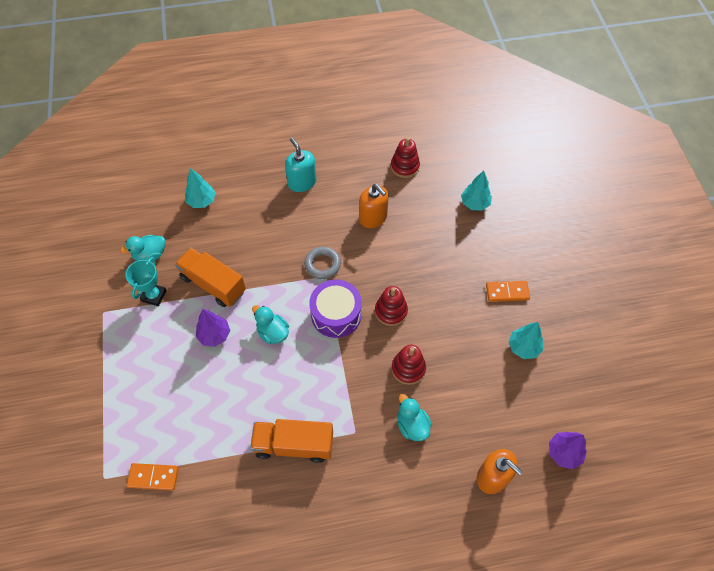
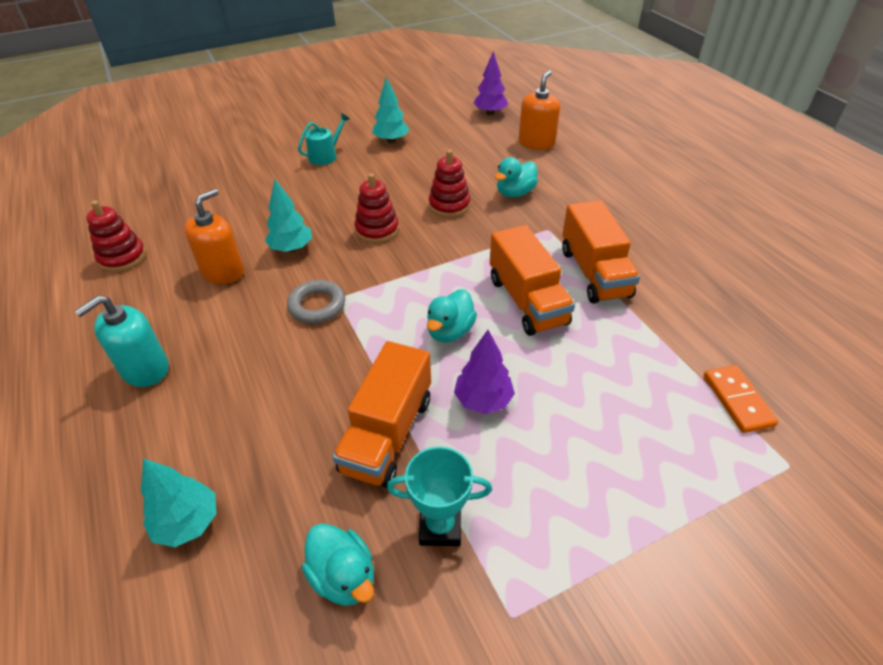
camera: 105 degrees left, 15 degrees down
(282, 387) = (527, 301): none -> orange truck
(336, 314) = (397, 275): purple drum -> none
(475, 203) = (196, 190): turquoise tree -> turquoise tree (291, 248)
(507, 292) = (325, 156): orange domino -> turquoise watering can

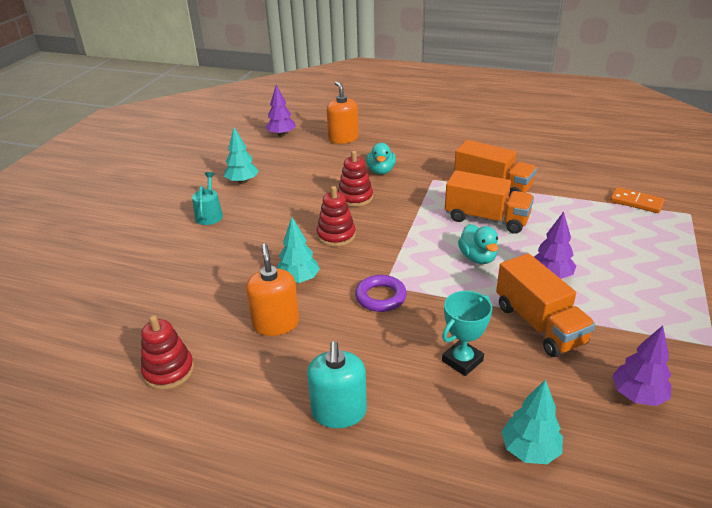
camera: 45 degrees left, 10 degrees down
(317, 306) = (380, 297): grey ring -> purple ring
(343, 577) = (637, 395): turquoise duck -> purple tree
(440, 526) = (632, 339): turquoise trophy -> turquoise trophy (462, 360)

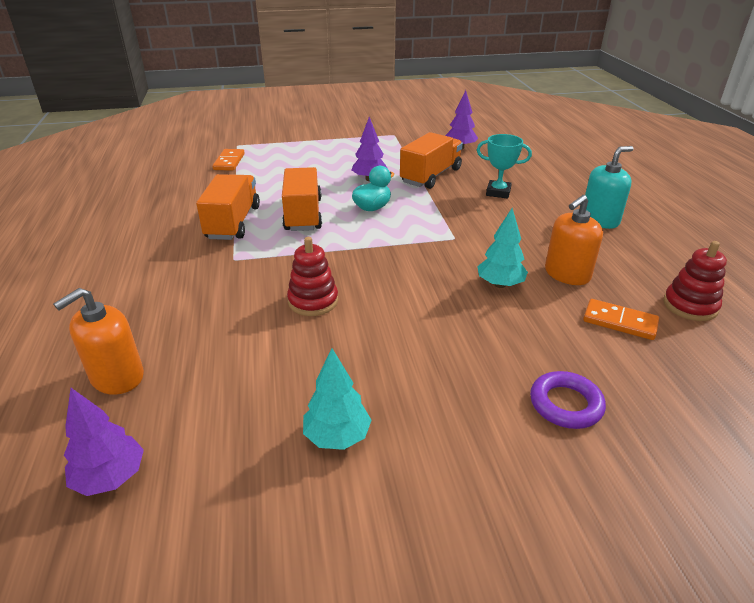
camera: 120 degrees left, 0 degrees up
(200, 316) = (619, 322): none -> orange domino
(209, 215) = (458, 422): turquoise watering can -> none
(336, 235) = (405, 288): red stacking toy -> none
(380, 297) = (472, 236): purple ring -> purple ring (565, 404)
(381, 171) = (227, 302): turquoise duck -> none
(529, 450) = (537, 166): turquoise tree -> none

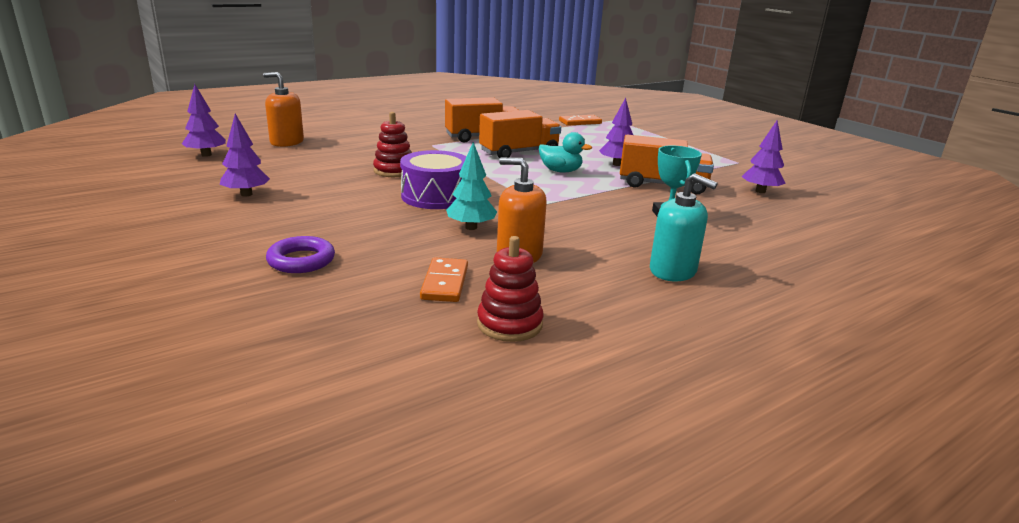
camera: 65 degrees right, 10 degrees down
(337, 437) = (246, 194): turquoise tree -> purple tree
(410, 288) = (435, 196): none -> purple drum

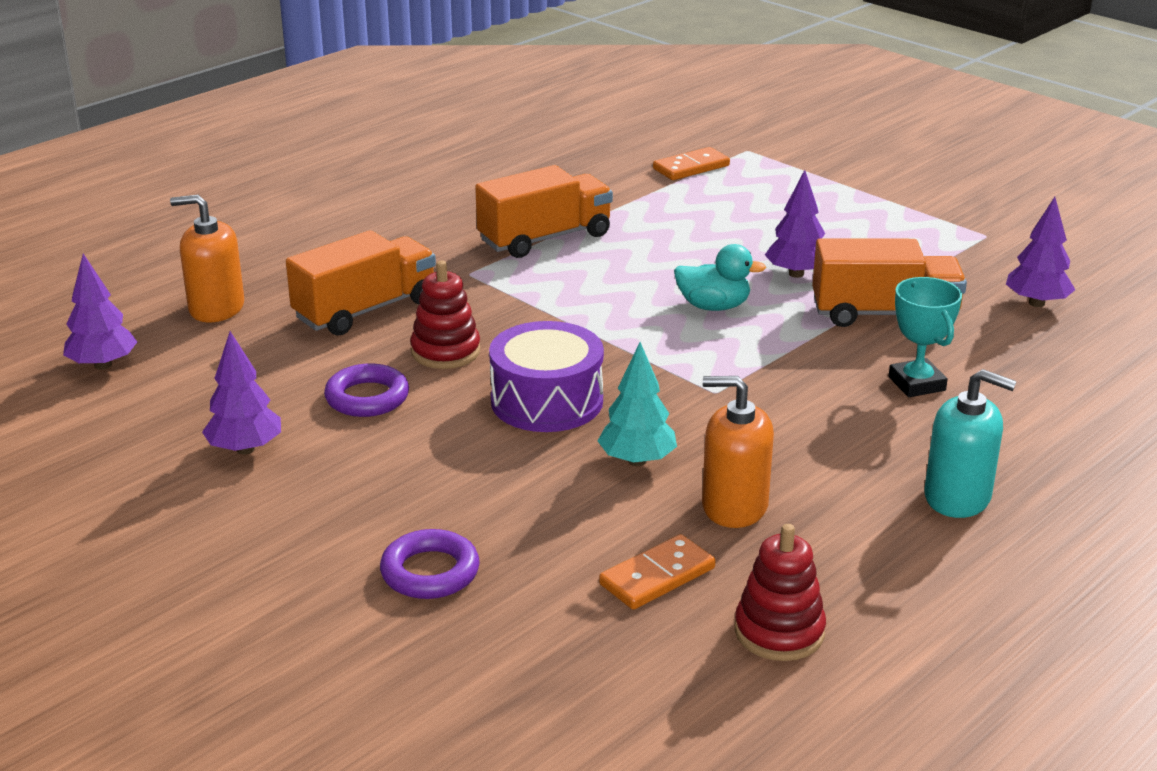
camera: 10 degrees left, 5 degrees up
(334, 183) = (367, 398): none -> purple ring
(445, 283) = (657, 576): orange domino -> orange domino turned 60 degrees clockwise
(519, 153) = (626, 270): orange truck -> orange truck (366, 310)

